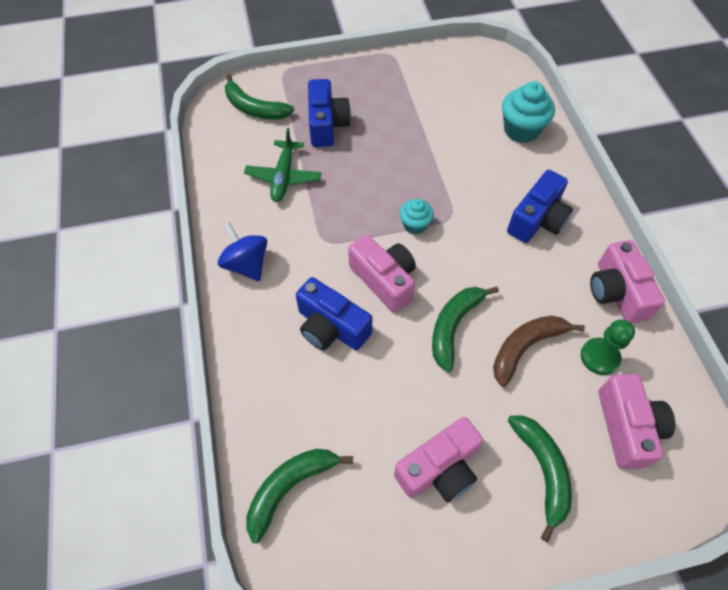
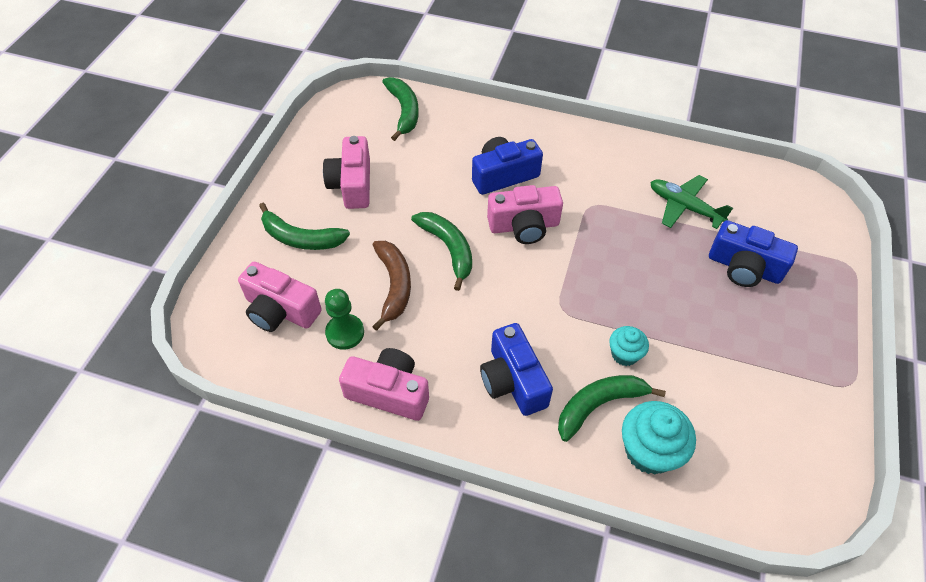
camera: 120 degrees right, 5 degrees down
(246, 264) = (596, 150): blue spinning top -> none
(254, 108) = (795, 220): green banana -> green banana (599, 405)
(415, 225) = (569, 276): turquoise cupcake -> turquoise cupcake (624, 354)

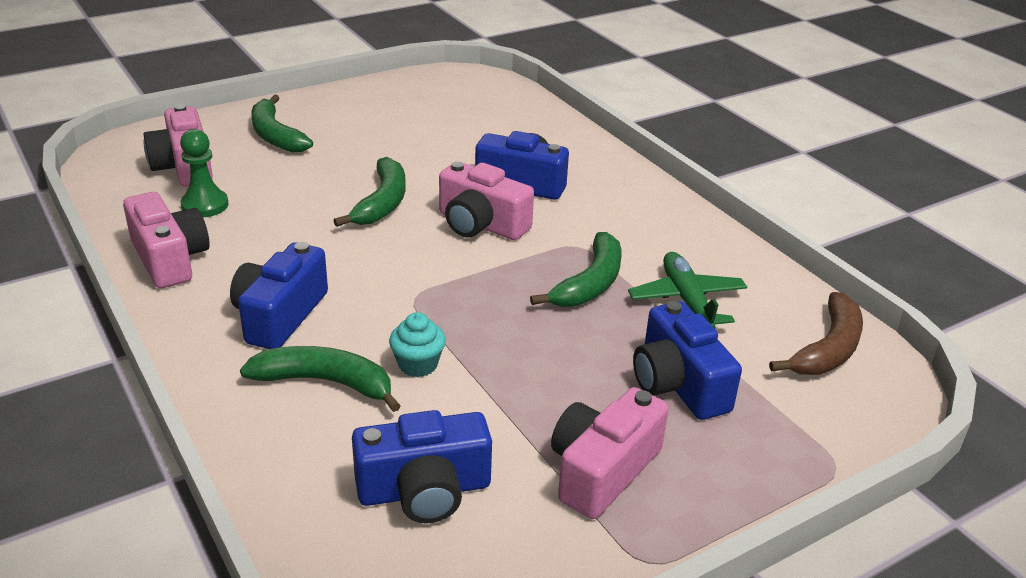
camera: 40 degrees right, 20 degrees down
(352, 184) = (374, 125): pink camera -> pink camera (602, 470)
(394, 285) = (294, 200): brown banana -> brown banana (828, 349)
(404, 111) = (501, 103): green banana -> green banana (590, 283)
(649, 451) = (312, 447): turquoise cupcake -> none
(728, 429) = (424, 490): none -> blue camera

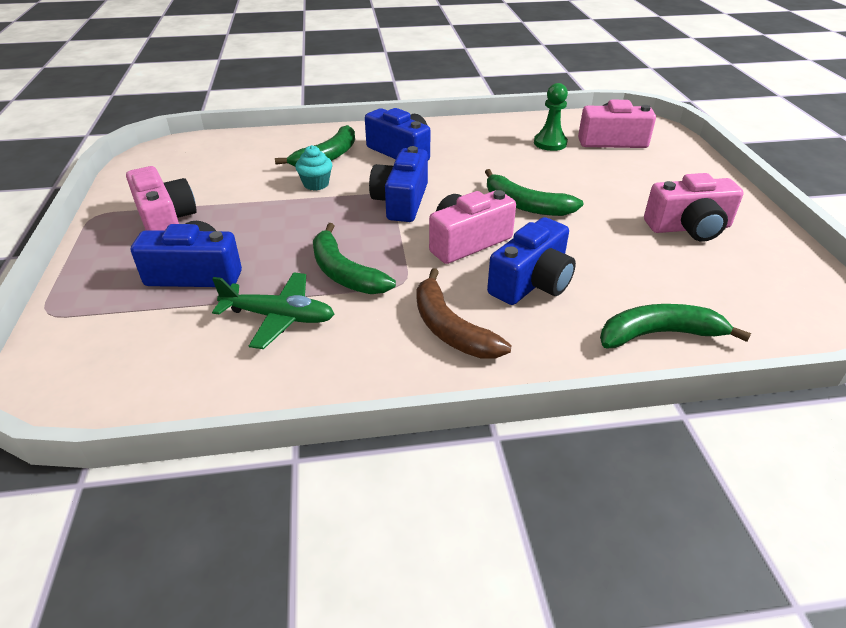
camera: 115 degrees right, 5 degrees up
(169, 259) = (486, 129): pink camera -> pink camera (689, 227)
(275, 135) = (661, 177): green banana -> green banana (659, 334)
(424, 490) = (218, 168): blue camera -> blue camera (401, 201)
(828, 349) = (140, 376): brown banana -> brown banana (450, 328)

